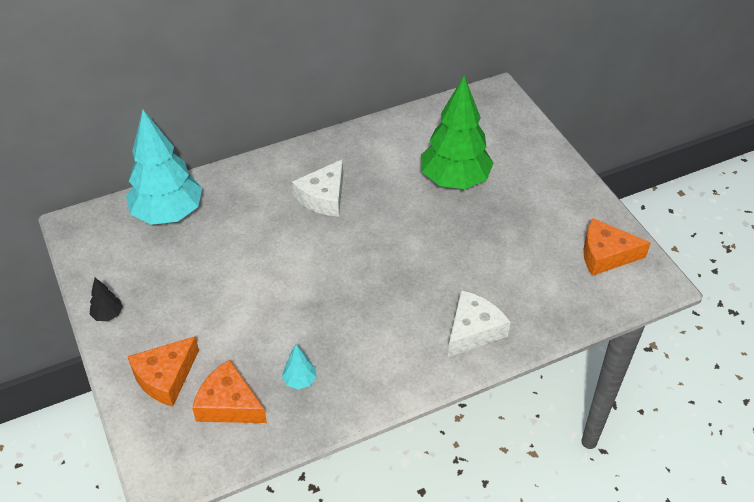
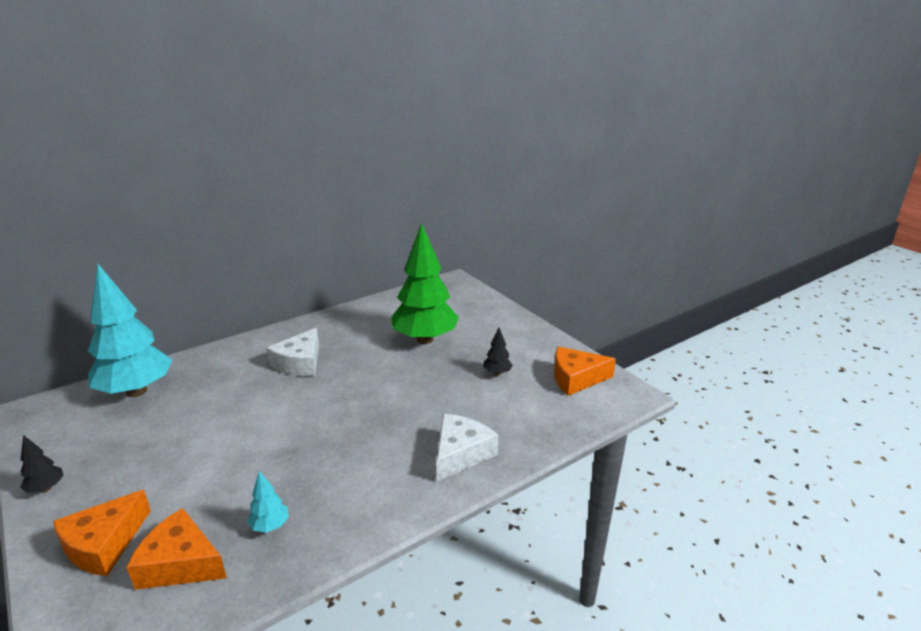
camera: 10 degrees left, 20 degrees down
(524, 237) = (497, 373): none -> black tree

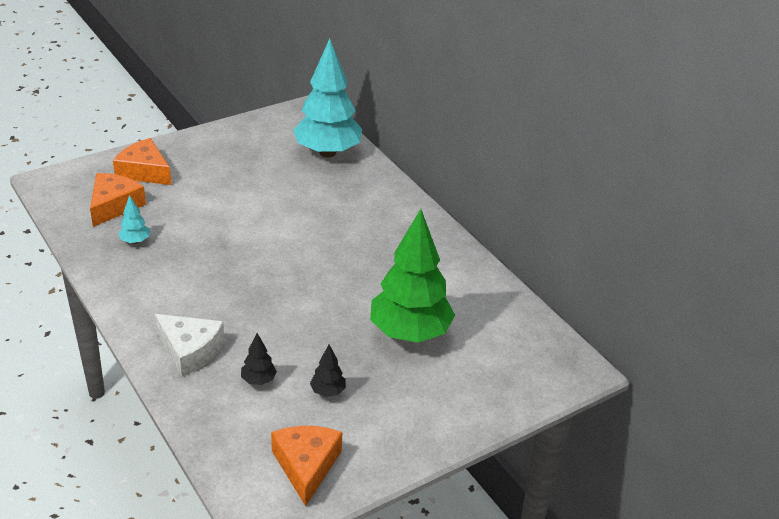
camera: 90 degrees right, 10 degrees up
(46, 488) = (210, 137): black tree -> black tree (258, 380)
(300, 363) = (365, 240): white cheese -> none

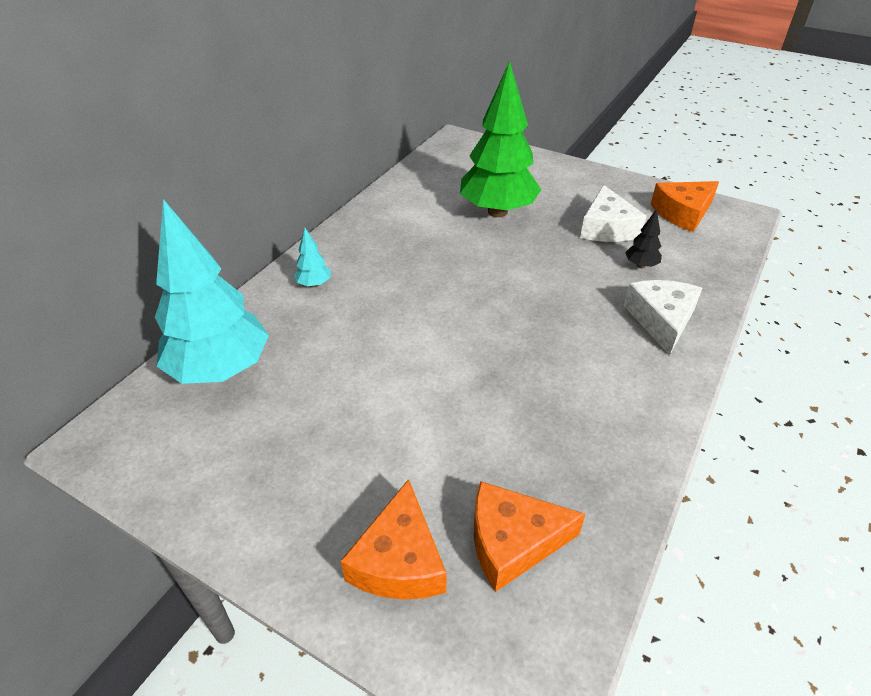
camera: 115 degrees left, 5 degrees up
(135, 241) = (561, 463): turquoise tree -> turquoise tree (314, 284)
(328, 391) = (607, 228): black tree -> white cheese

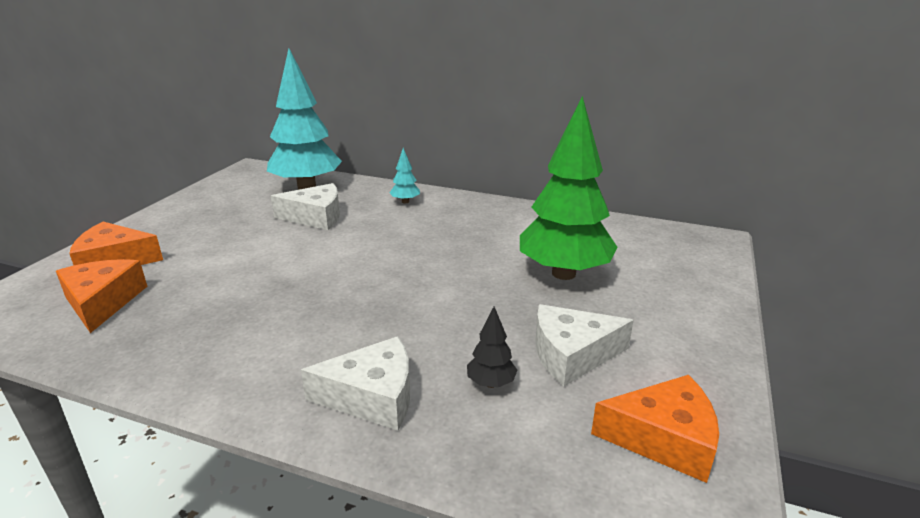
camera: 80 degrees right, 15 degrees down
(328, 358) = (316, 217): none -> white cheese
(683, 213) = (664, 439): orange cheese -> orange cheese turned 135 degrees clockwise

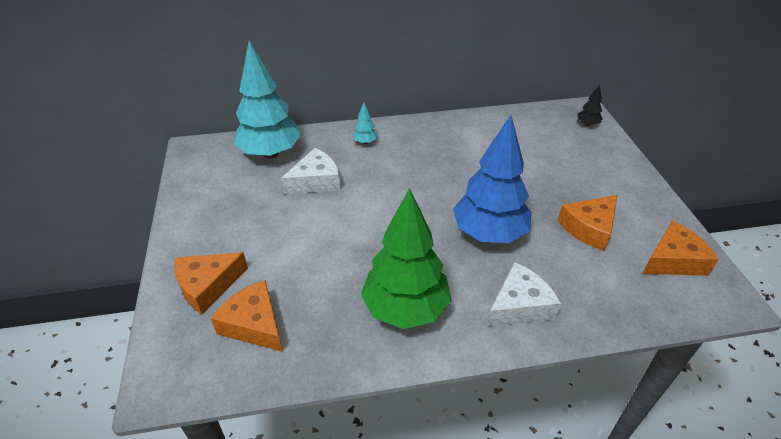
camera: 30 degrees left, 15 degrees up
(432, 314) = (489, 233): none -> blue tree
(491, 383) = (569, 266): black tree -> black tree (587, 124)
(563, 273) = (529, 169): green tree -> green tree (405, 309)
(572, 355) = (589, 228): white cheese -> orange cheese

